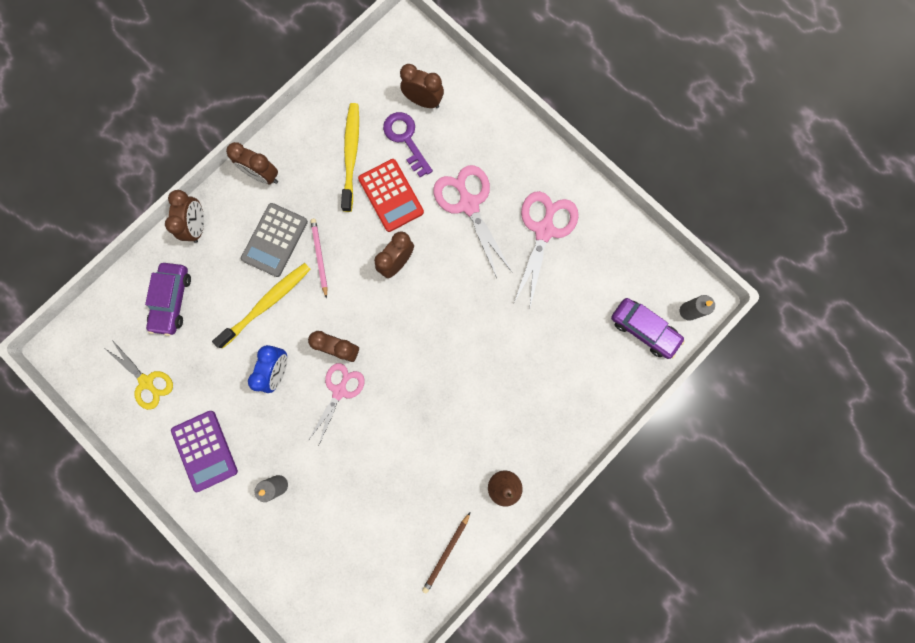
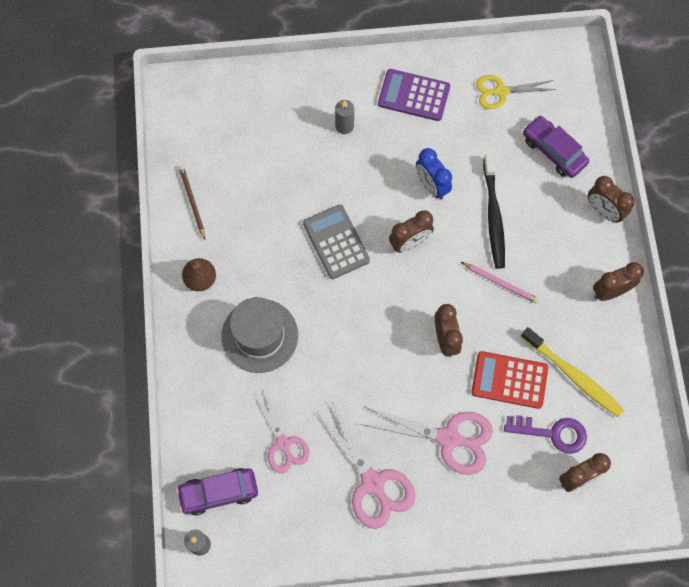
camera: 130 degrees right, 10 degrees down
(266, 304) = (493, 215): yellow toothbrush -> black toothbrush
(275, 240) = (544, 260): grey calculator -> grey calculator (336, 242)
(339, 391) = (377, 217): pink scissors -> pink scissors (283, 443)
(508, 400) = (259, 335): none -> grey hat

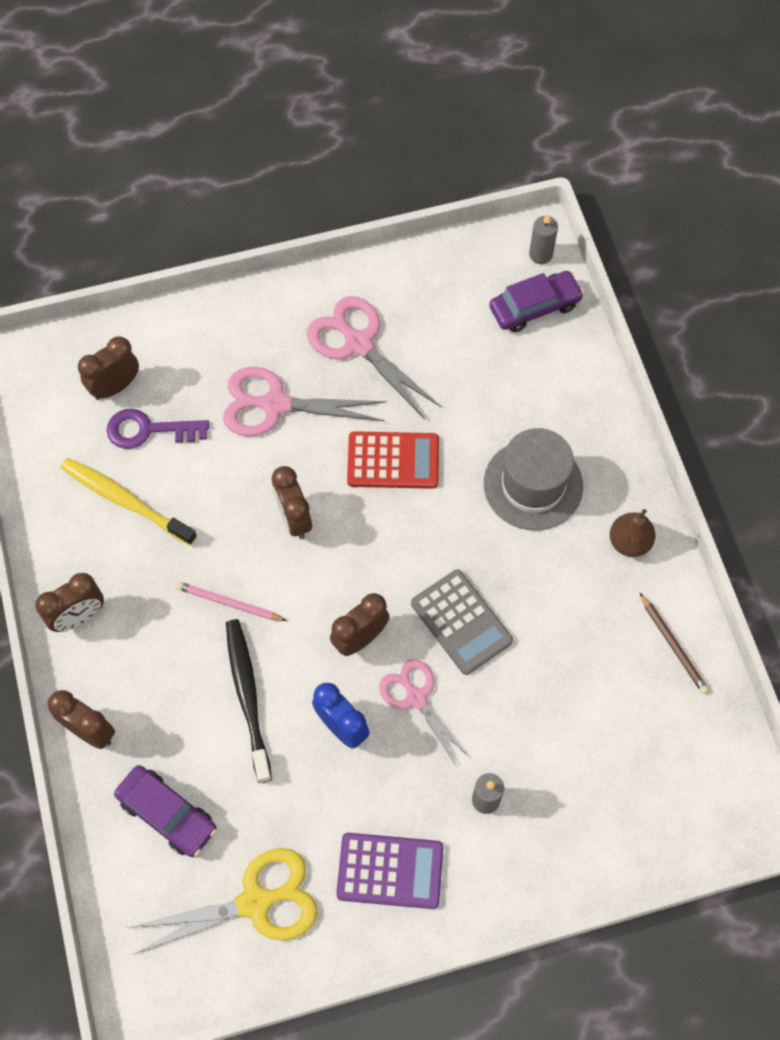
camera: 170 degrees right, 5 degrees down
(283, 443) = (473, 368): pink scissors -> pink scissors (416, 698)
(501, 91) = (255, 902): yellow scissors -> yellow scissors, size x1.51
(509, 380) = (207, 483): red calculator -> red calculator (393, 461)

